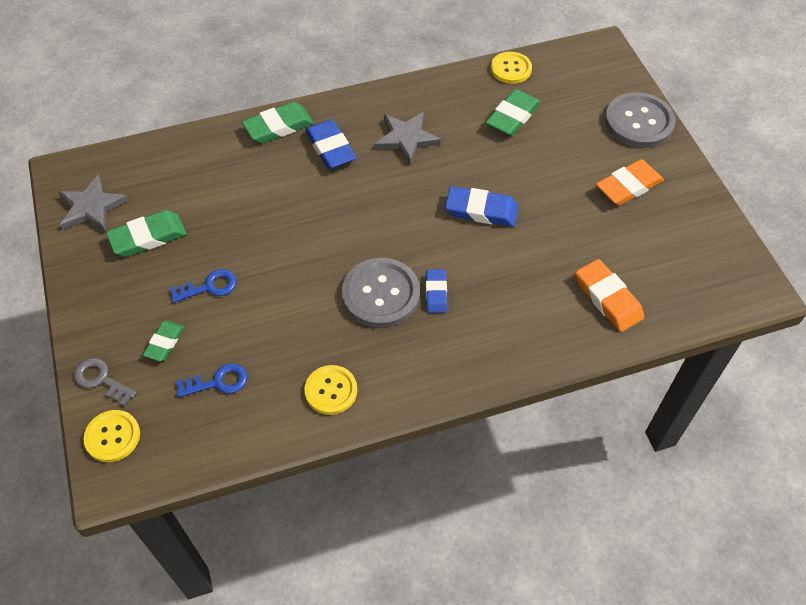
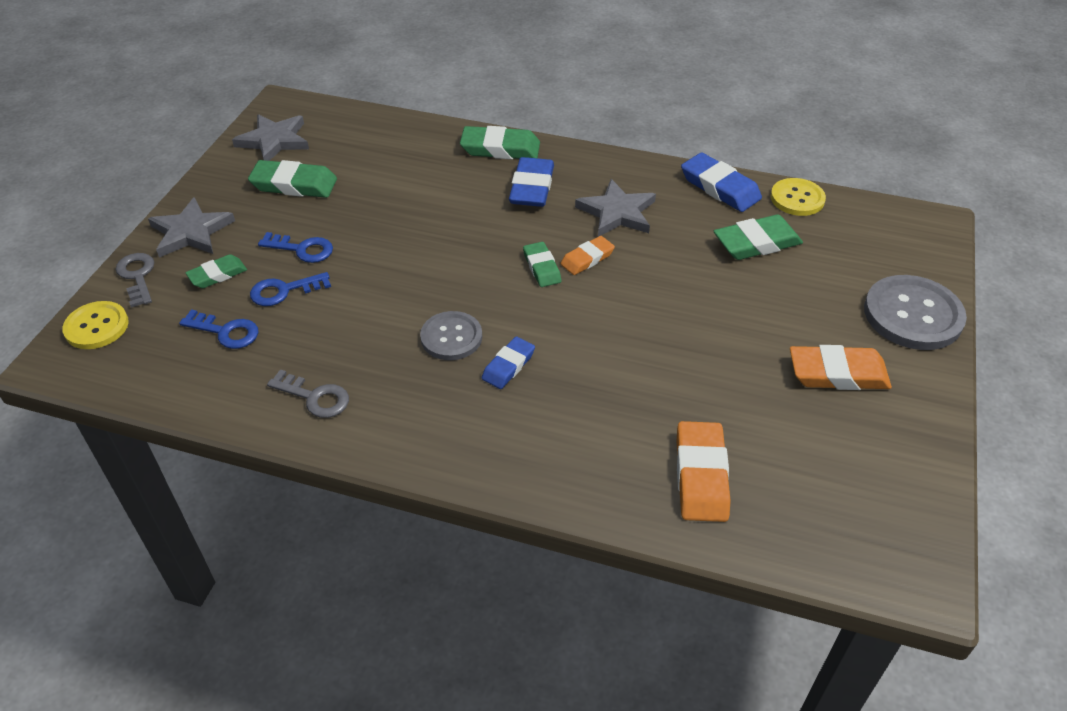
camera: 35 degrees right, 10 degrees down
(105, 320) = (191, 232): none -> grey star
(229, 327) = (284, 291): none -> blue key
(331, 390) = (315, 397): yellow button -> grey key
(381, 294) = (451, 337): grey button -> grey button, size x0.63
(393, 208) = (542, 267): none -> green eraser
(417, 185) = (587, 259): none -> orange eraser
(481, 210) = (634, 313): blue eraser -> blue eraser (720, 187)

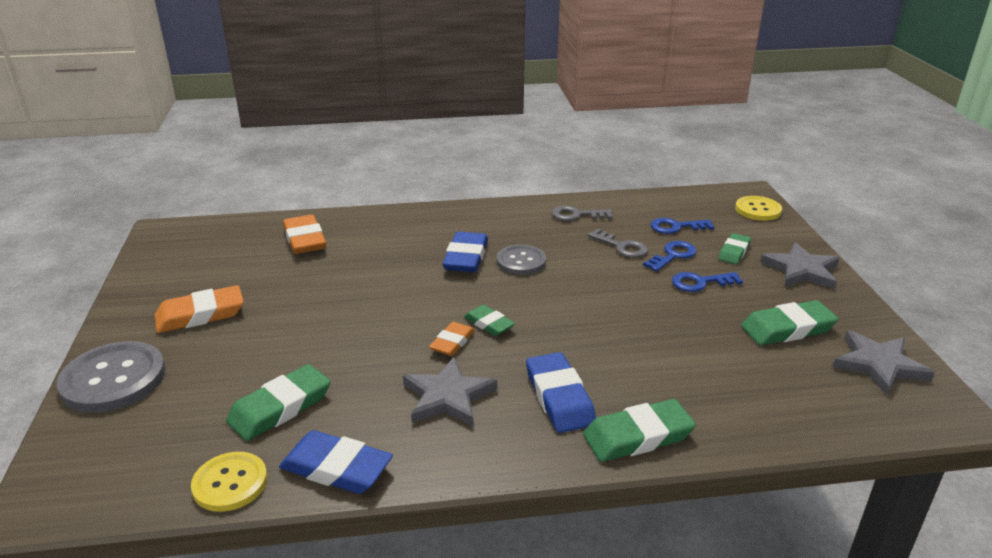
camera: 155 degrees right, 15 degrees down
(137, 276) = (784, 237): grey key -> grey key (622, 247)
(508, 366) = (466, 257): blue eraser -> blue eraser, size x1.62

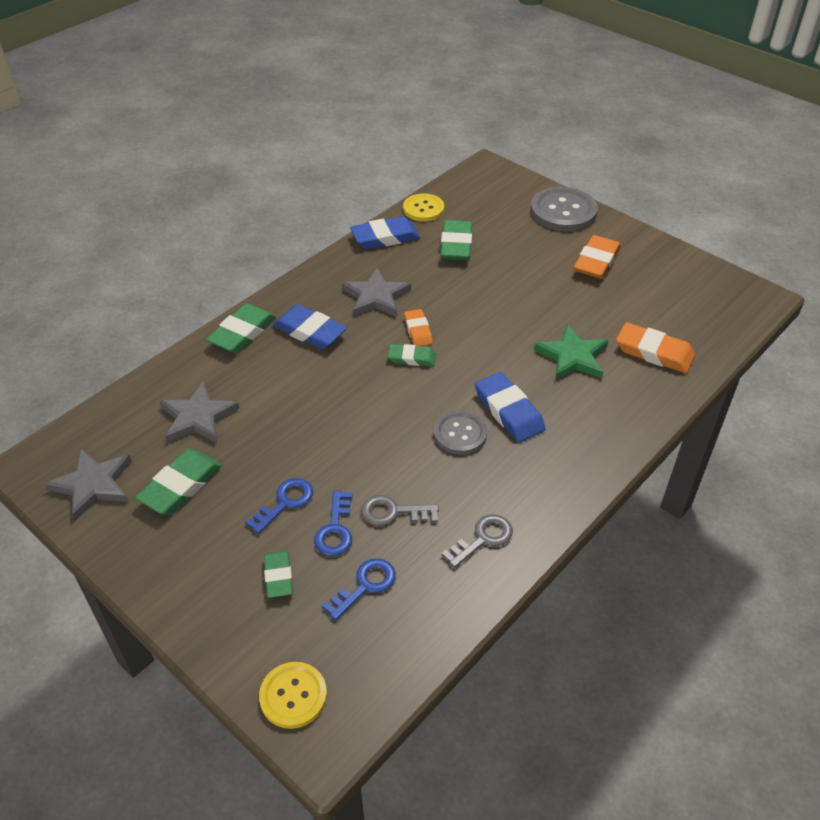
camera: 140 degrees right, 15 degrees up
(363, 263) = (572, 357): none -> green star
(801, 270) = (195, 586): grey star -> grey star (198, 417)

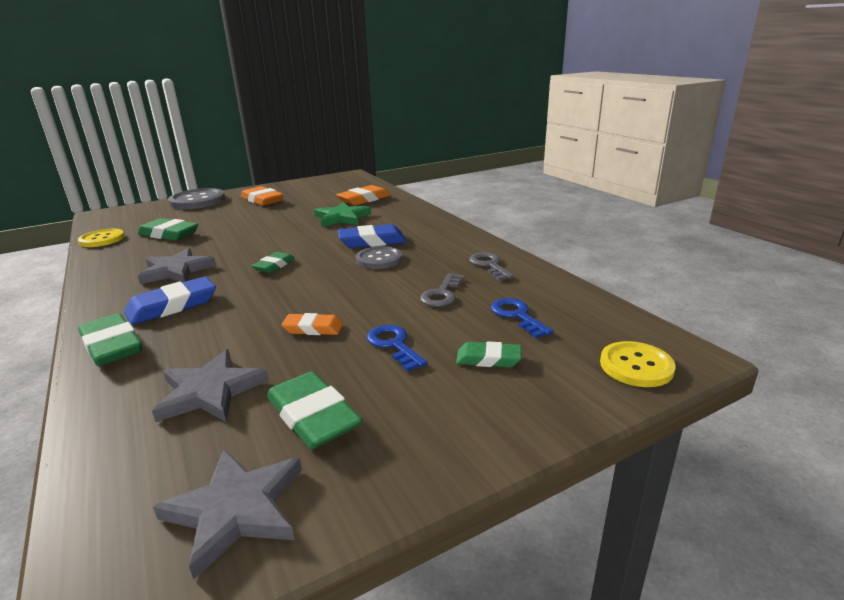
camera: 70 degrees left, 20 degrees down
(335, 529) = (445, 322): blue key -> none
(385, 237) = (106, 257): blue eraser -> none
(418, 330) = (245, 259): orange eraser -> orange eraser (313, 328)

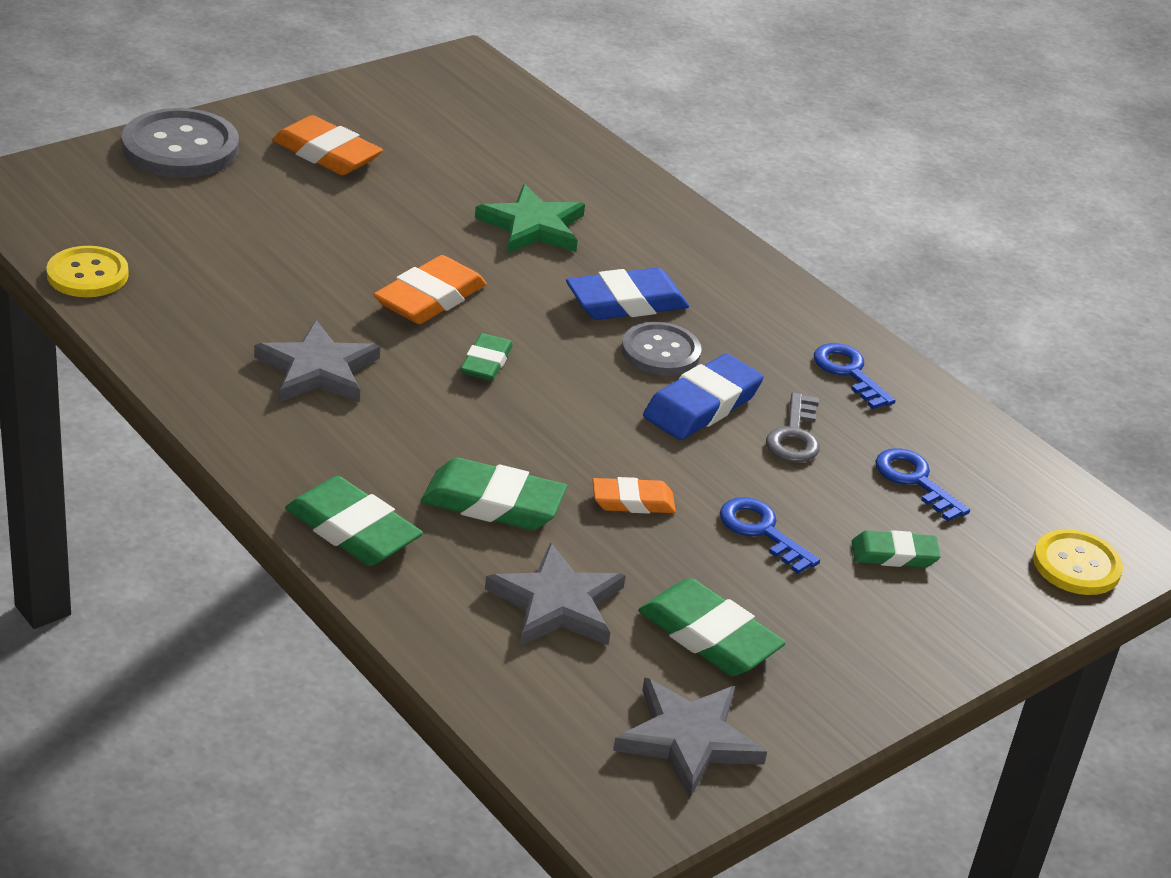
camera: 15 degrees left, 10 degrees up
(169, 234) = (214, 264): green eraser -> green eraser (493, 503)
(172, 306) = (380, 453): blue eraser -> blue eraser (702, 405)
(364, 199) = (545, 164): orange eraser -> orange eraser (430, 298)
(489, 265) = (848, 372): grey key -> blue key

